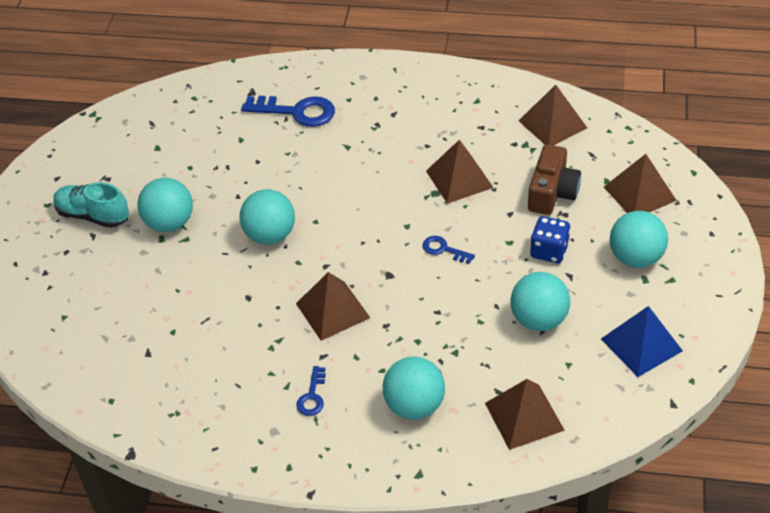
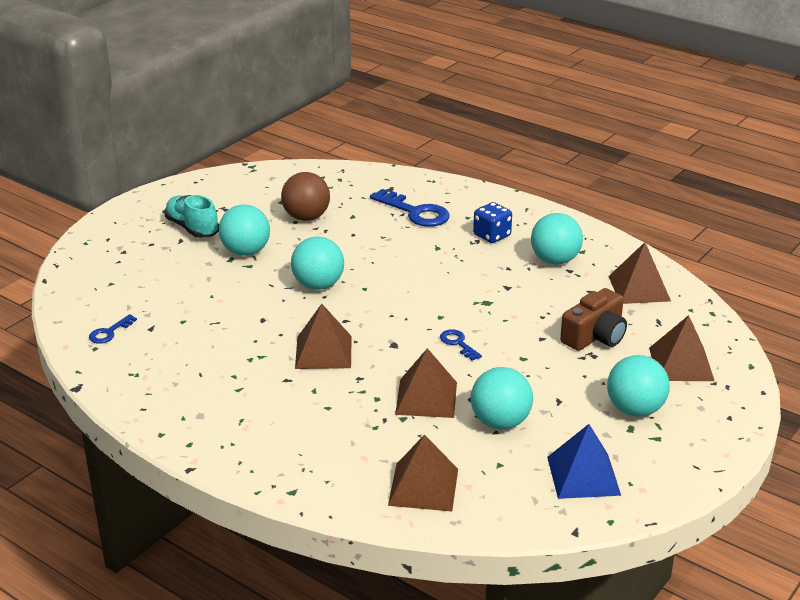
camera: 25 degrees right, 15 degrees down
(197, 158) = (306, 217): none -> brown ball
(312, 396) = (253, 403): blue key -> blue key (109, 332)
(414, 405) = (332, 442): turquoise ball -> turquoise ball (555, 260)
(459, 179) = (516, 299): brown pyramid -> brown pyramid (426, 398)
(549, 251) = (554, 376): blue dice -> blue dice (492, 235)

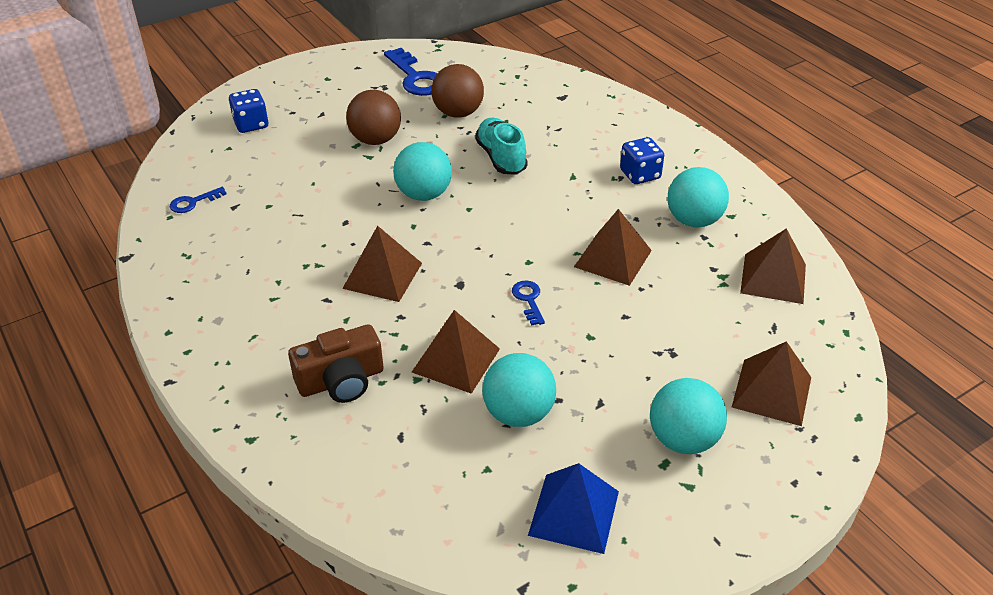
camera: 20 degrees right, 10 degrees up
(118, 261) = (251, 124): none -> blue dice
(192, 228) = (340, 103): turquoise shoe -> turquoise shoe (501, 158)
(246, 252) = (375, 140): turquoise ball -> brown ball
(415, 212) = (573, 129): blue key -> blue key (416, 77)
(423, 487) = (388, 474): brown pyramid -> brown pyramid (612, 258)
(595, 336) = (688, 328): brown camera -> brown camera (341, 381)

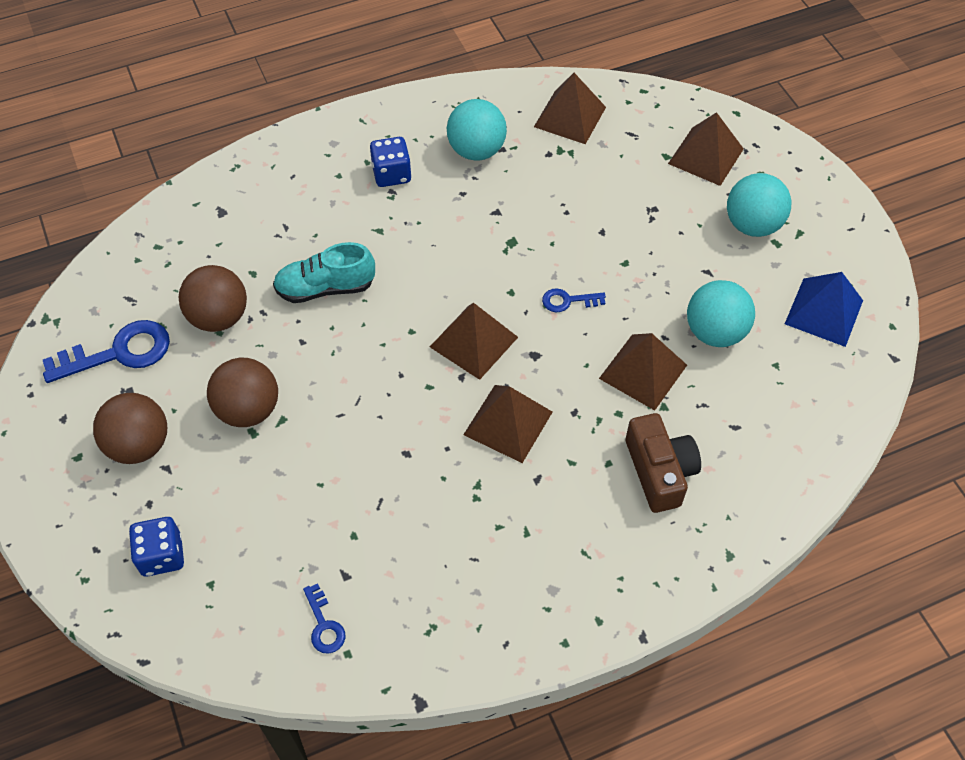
camera: 80 degrees left, 15 degrees up
(339, 100) = (139, 445): none -> brown ball
(424, 194) = (375, 370): turquoise ball -> none
(612, 258) = (520, 224): brown pyramid -> brown pyramid (474, 342)

